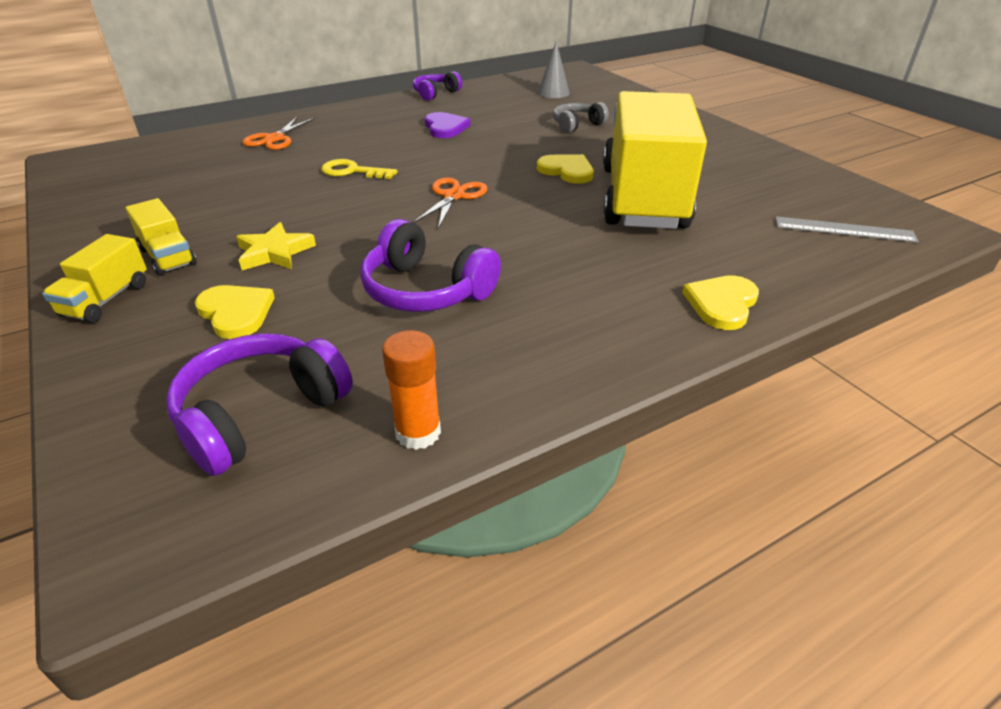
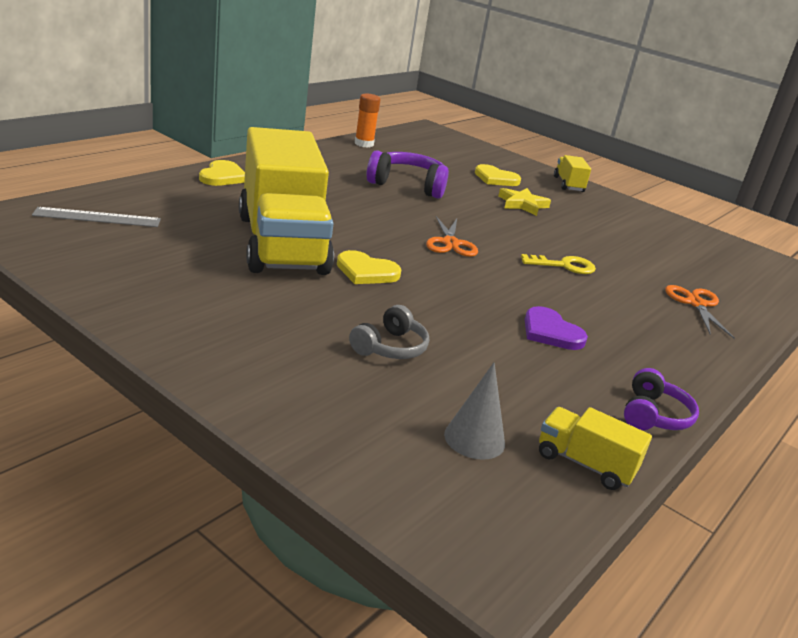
camera: 155 degrees right, 10 degrees down
(168, 257) = (578, 202): yellow truck -> yellow truck (584, 464)
(260, 413) = (433, 150): purple headphones -> none

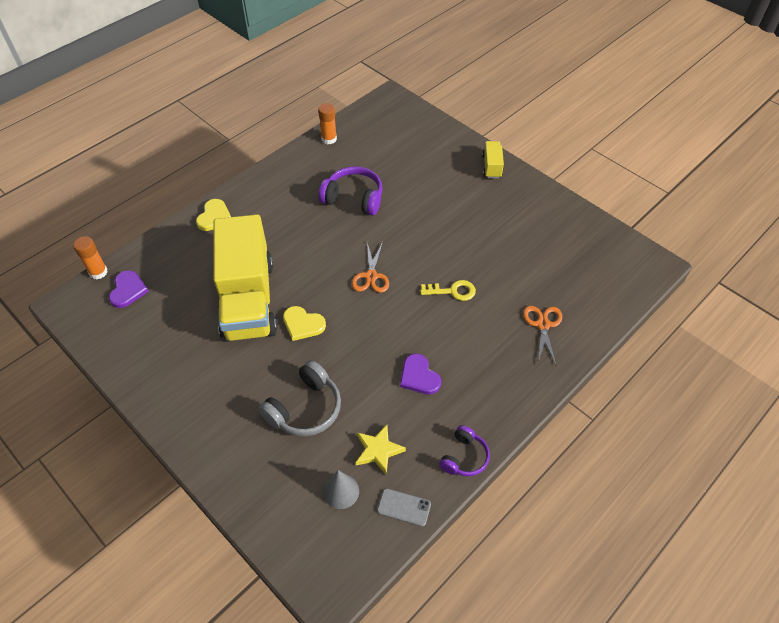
camera: 10 degrees right, 25 degrees up
(52, 198) = (98, 272): none -> orange glue stick
(97, 217) = (128, 290): grey ruler -> purple heart
(390, 347) = (305, 408): grey headphones -> grey headphones, size x1.60
(495, 178) = (429, 171): yellow heart -> none
(522, 204) = (442, 208): yellow star -> yellow star (378, 450)
(584, 464) = (404, 507): yellow truck -> grey phone

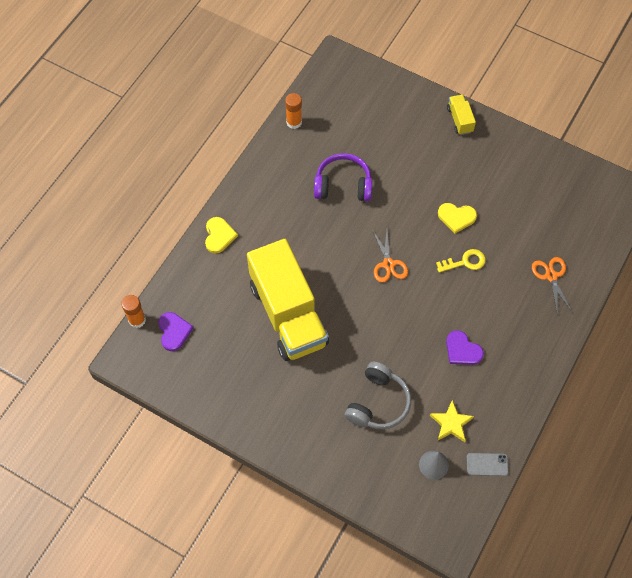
camera: 15 degrees left, 10 degrees up
(303, 324) = (346, 326): yellow heart -> yellow heart (456, 217)
(464, 457) = (521, 411): purple headphones -> none

